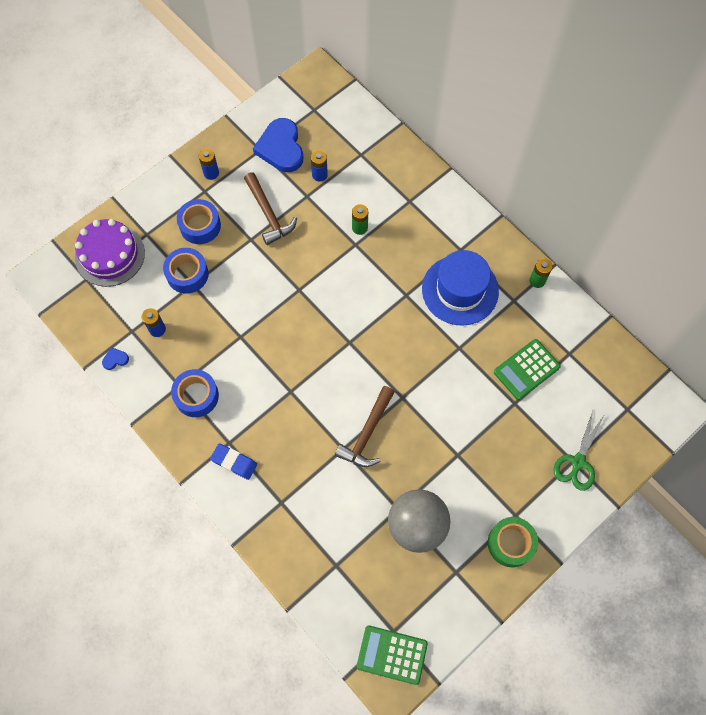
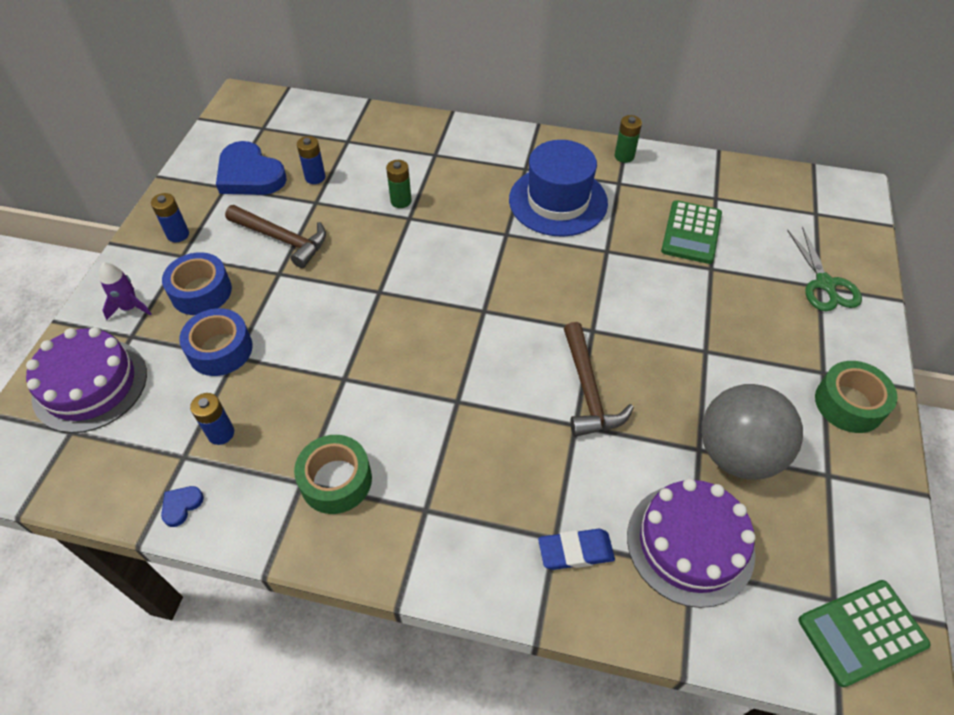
camera: 35 degrees left, 15 degrees down
(156, 213) = (130, 307): none -> purple rocket
(196, 396) = (336, 480): blue tape -> green tape
(234, 462) = (451, 530): blue eraser -> blue eraser (575, 551)
(346, 553) = (690, 544): none -> purple cake

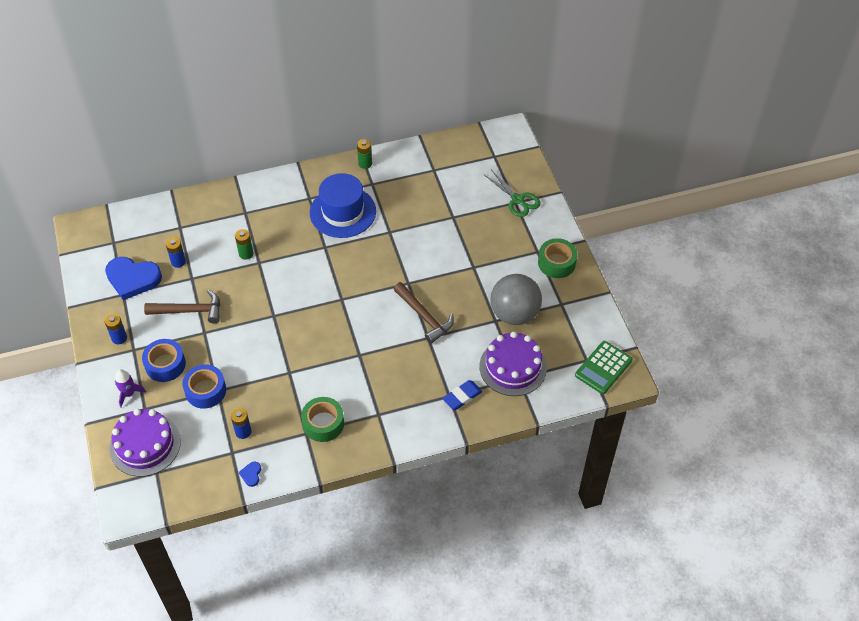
camera: 30 degrees left, 0 degrees up
(691, 233) = (431, 199): green calculator -> none

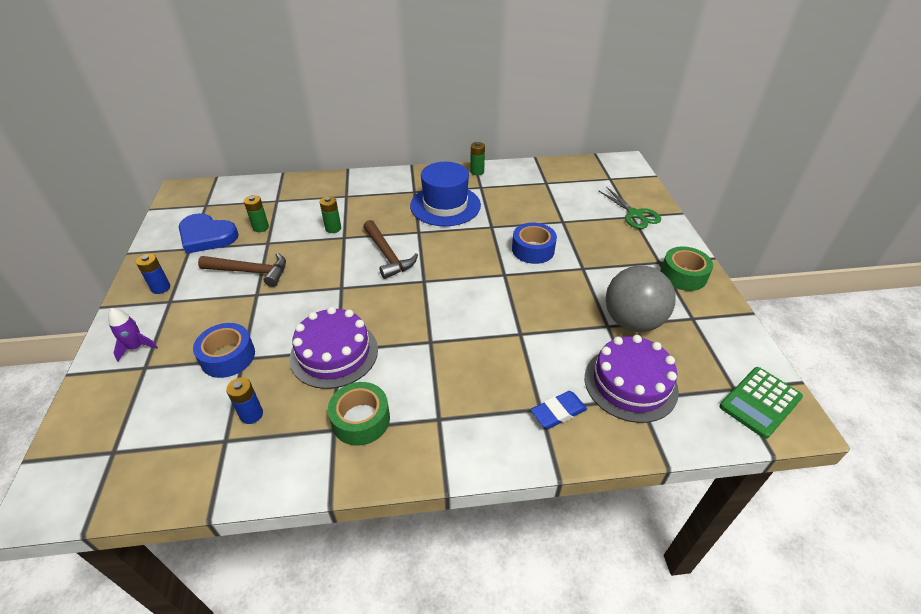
camera: 10 degrees right, 10 degrees down
(145, 445) = (119, 412): purple cake -> purple cake (334, 353)
(165, 364) = (196, 321): blue tape -> blue tape (533, 250)
(178, 262) = (260, 227): blue battery -> green battery
(251, 474) = (237, 477): blue heart -> none
(424, 317) = (519, 311): brown hammer -> brown hammer (388, 255)

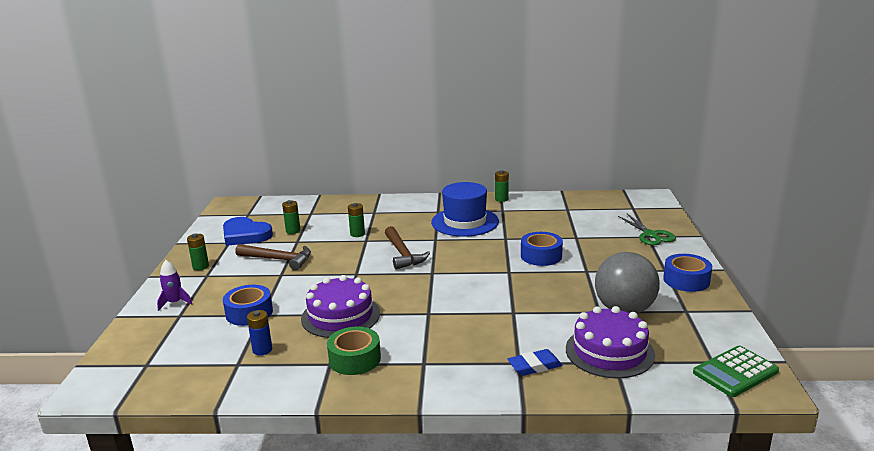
camera: 10 degrees right, 20 degrees down
(161, 288) = (200, 266): blue battery -> green battery
(683, 275) = (686, 280): green tape -> blue tape

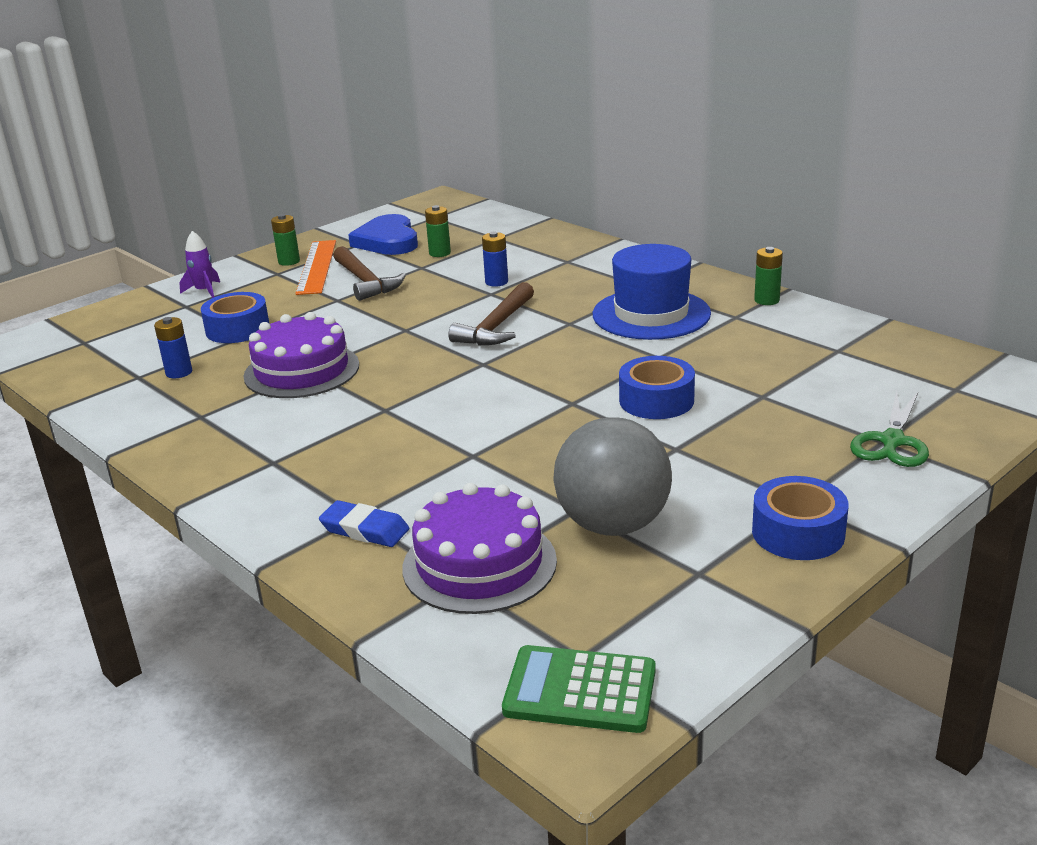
camera: 45 degrees right, 5 degrees up
(227, 263) = (317, 267): none -> orange ruler
(354, 359) = (226, 423): green tape -> none
(357, 234) = (496, 282): green battery -> blue battery

